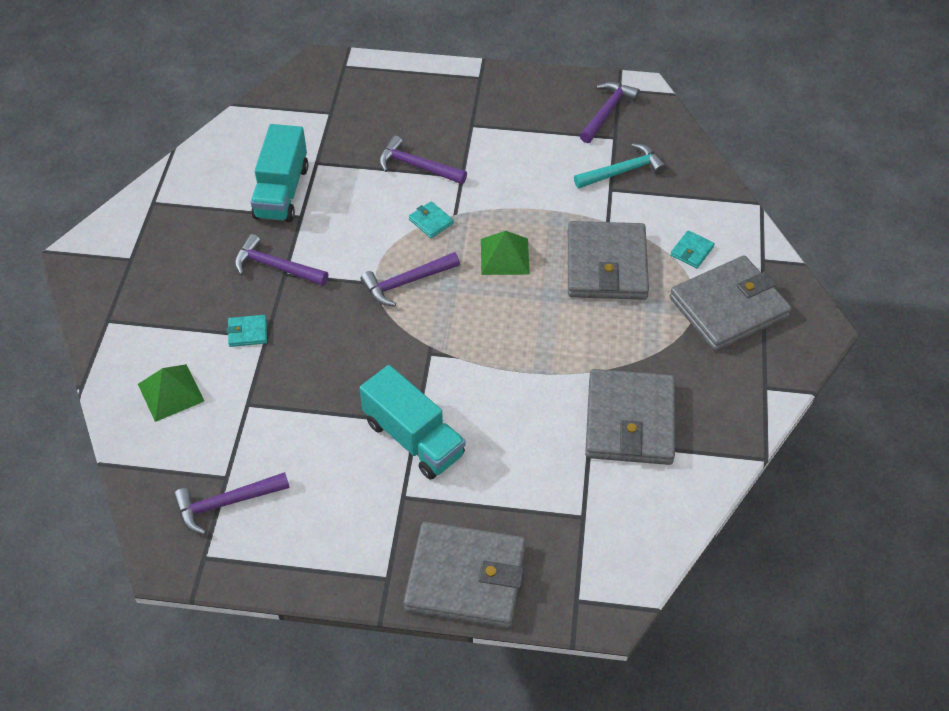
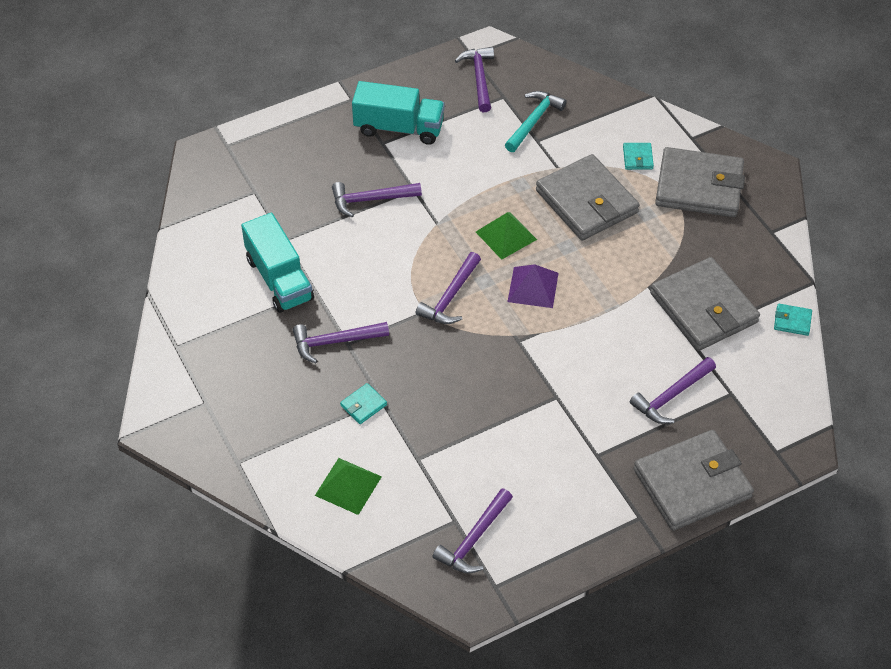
camera: 35 degrees left, 0 degrees up
(413, 438) = (566, 409): turquoise truck -> turquoise truck (399, 128)
(431, 221) = (424, 238): turquoise wallet -> turquoise wallet (792, 321)
(486, 313) = (533, 287): none -> purple pyramid
(523, 484) = (672, 396): none -> purple hammer
(728, 307) = (699, 187): grey wallet -> grey wallet turned 75 degrees clockwise

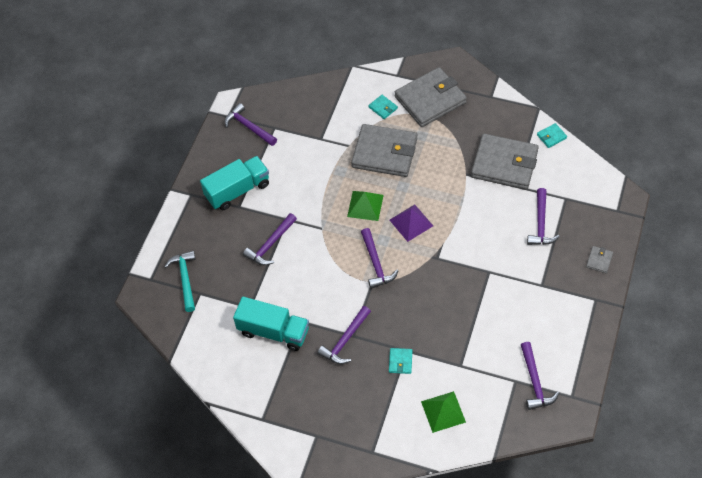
camera: 40 degrees left, 5 degrees up
(533, 121) = (306, 129): turquoise hammer -> turquoise hammer (185, 279)
(692, 483) = (599, 260): grey wallet -> grey wallet, size x0.40

